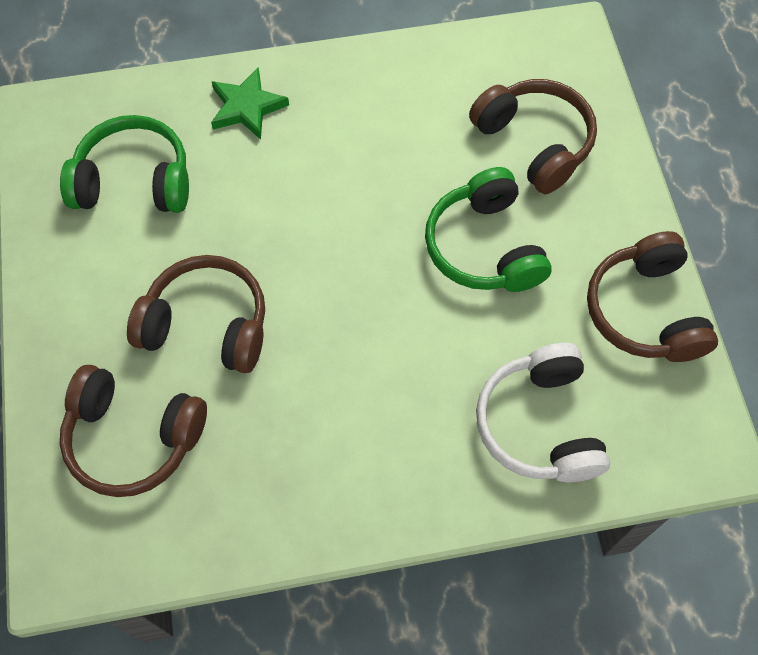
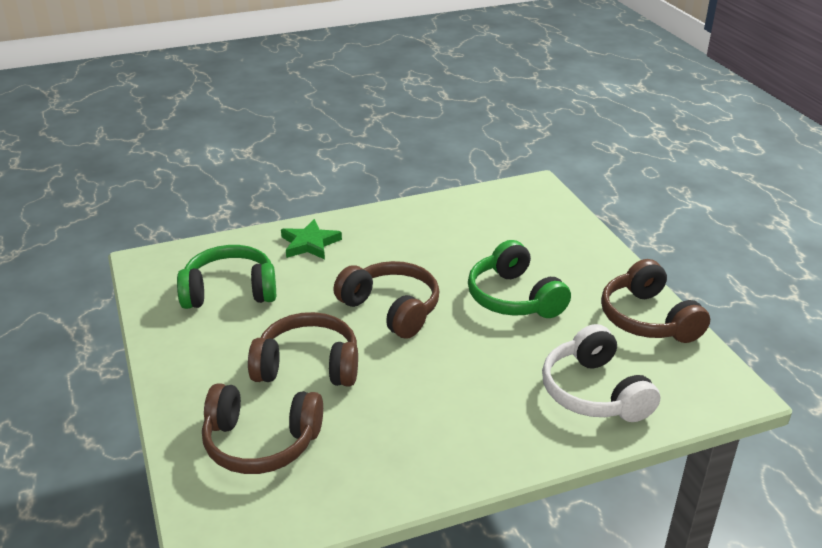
camera: 10 degrees left, 30 degrees down
(534, 143) = (530, 240): brown headphones -> brown headphones (391, 309)

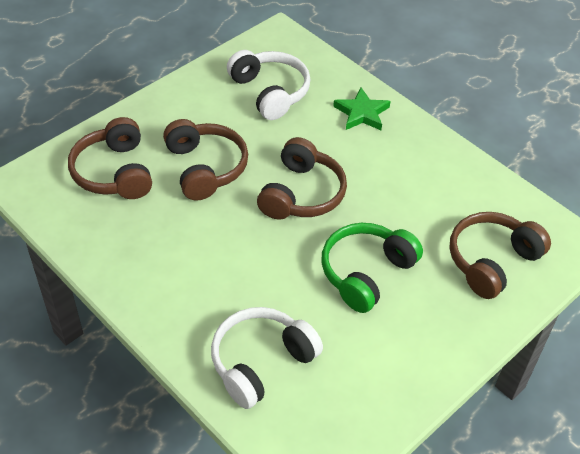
camera: 65 degrees right, 15 degrees up
(230, 291) = (270, 92): green headphones -> white headphones
(648, 319) = (393, 386): brown headphones -> brown headphones (491, 261)

